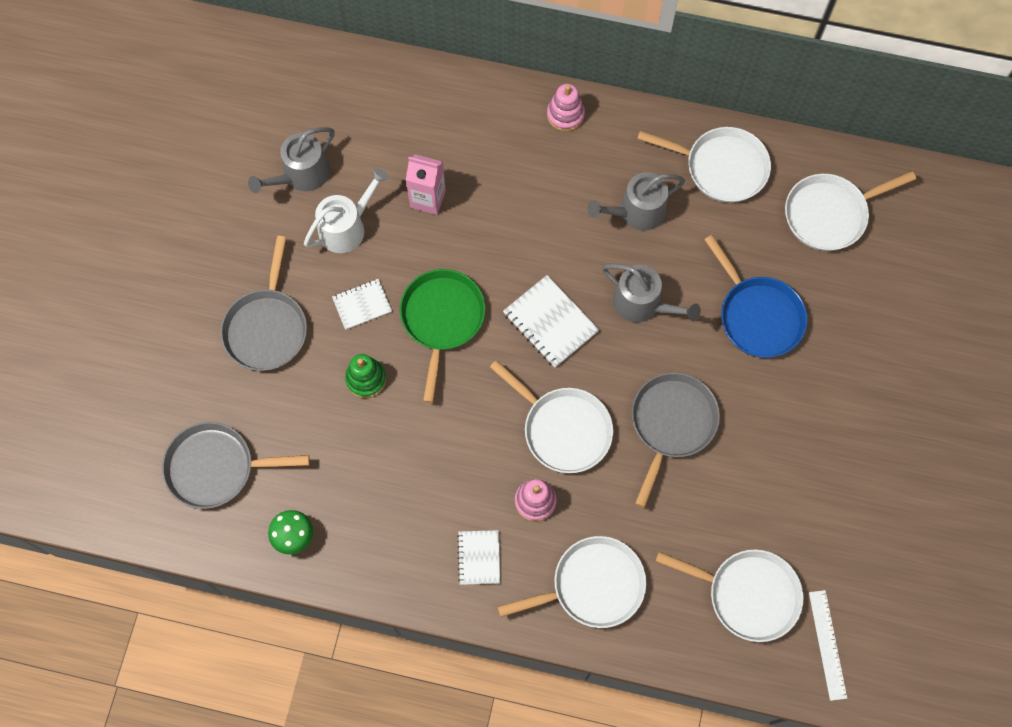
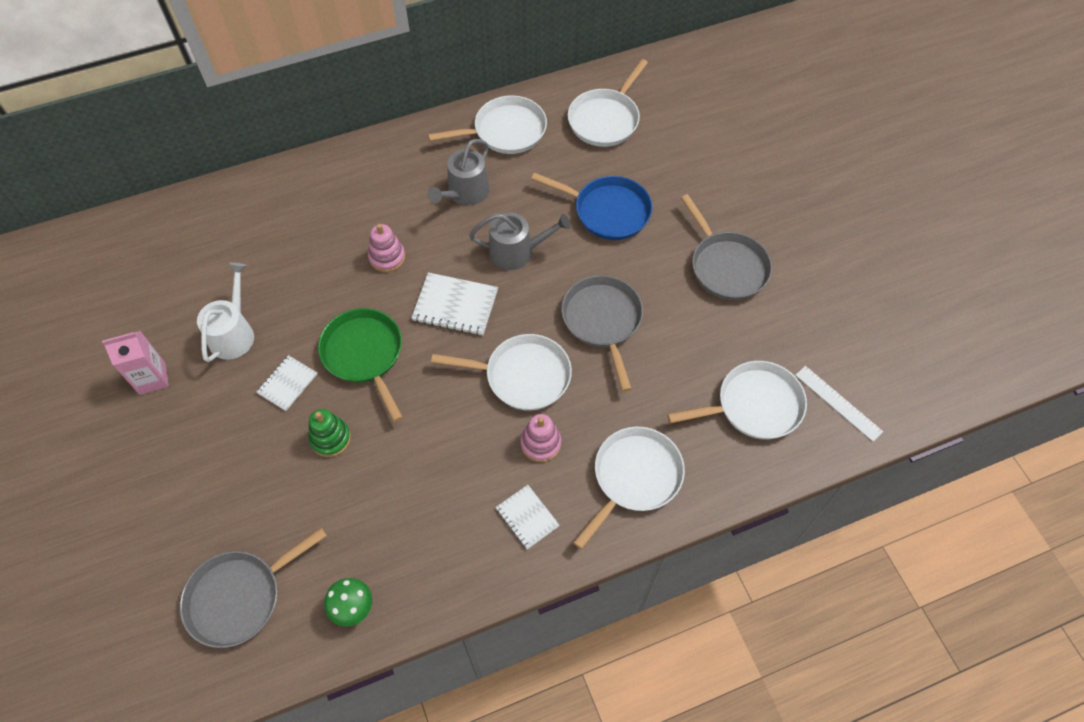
camera: 35 degrees left, 10 degrees down
(267, 327) = (212, 451): grey pan -> grey pan (726, 266)
(301, 175) = (166, 316): grey watering can -> none
(428, 199) = (290, 274): pink carton -> pink carton (152, 378)
(565, 115) = (361, 158): pink stacking toy -> pink stacking toy (387, 257)

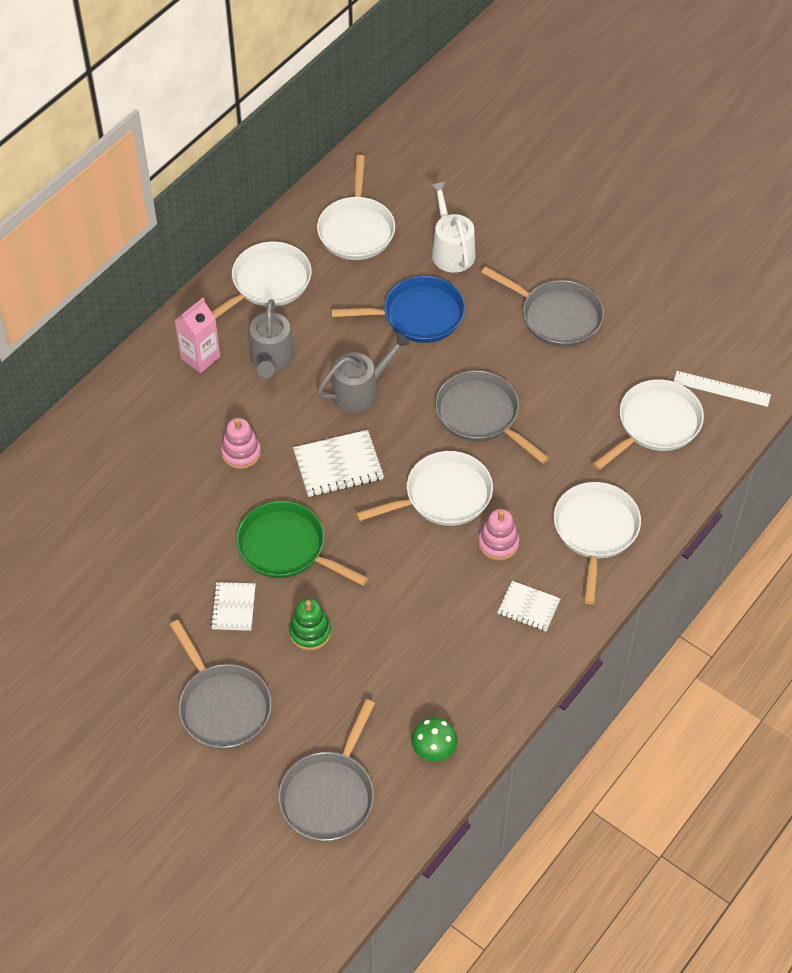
camera: 30 degrees left, 5 degrees down
(152, 378) = (99, 667): pink carton -> pink carton (200, 357)
(216, 465) = (222, 706): none -> grey pan
(234, 333) = (146, 590): white watering can -> white watering can (451, 250)

